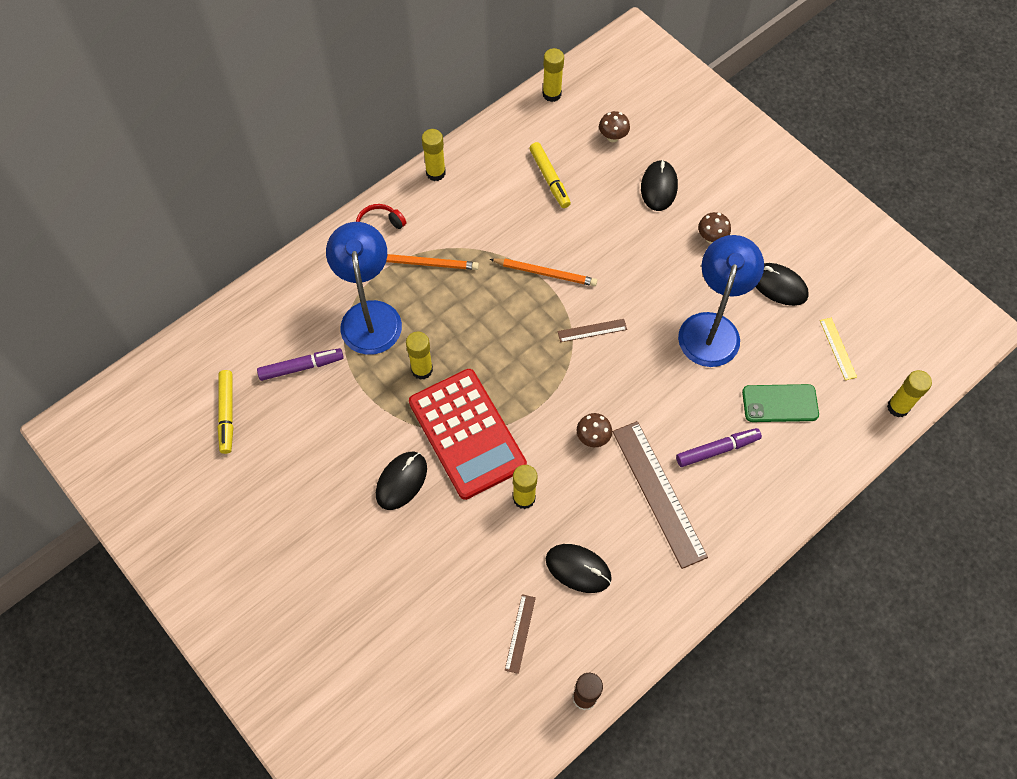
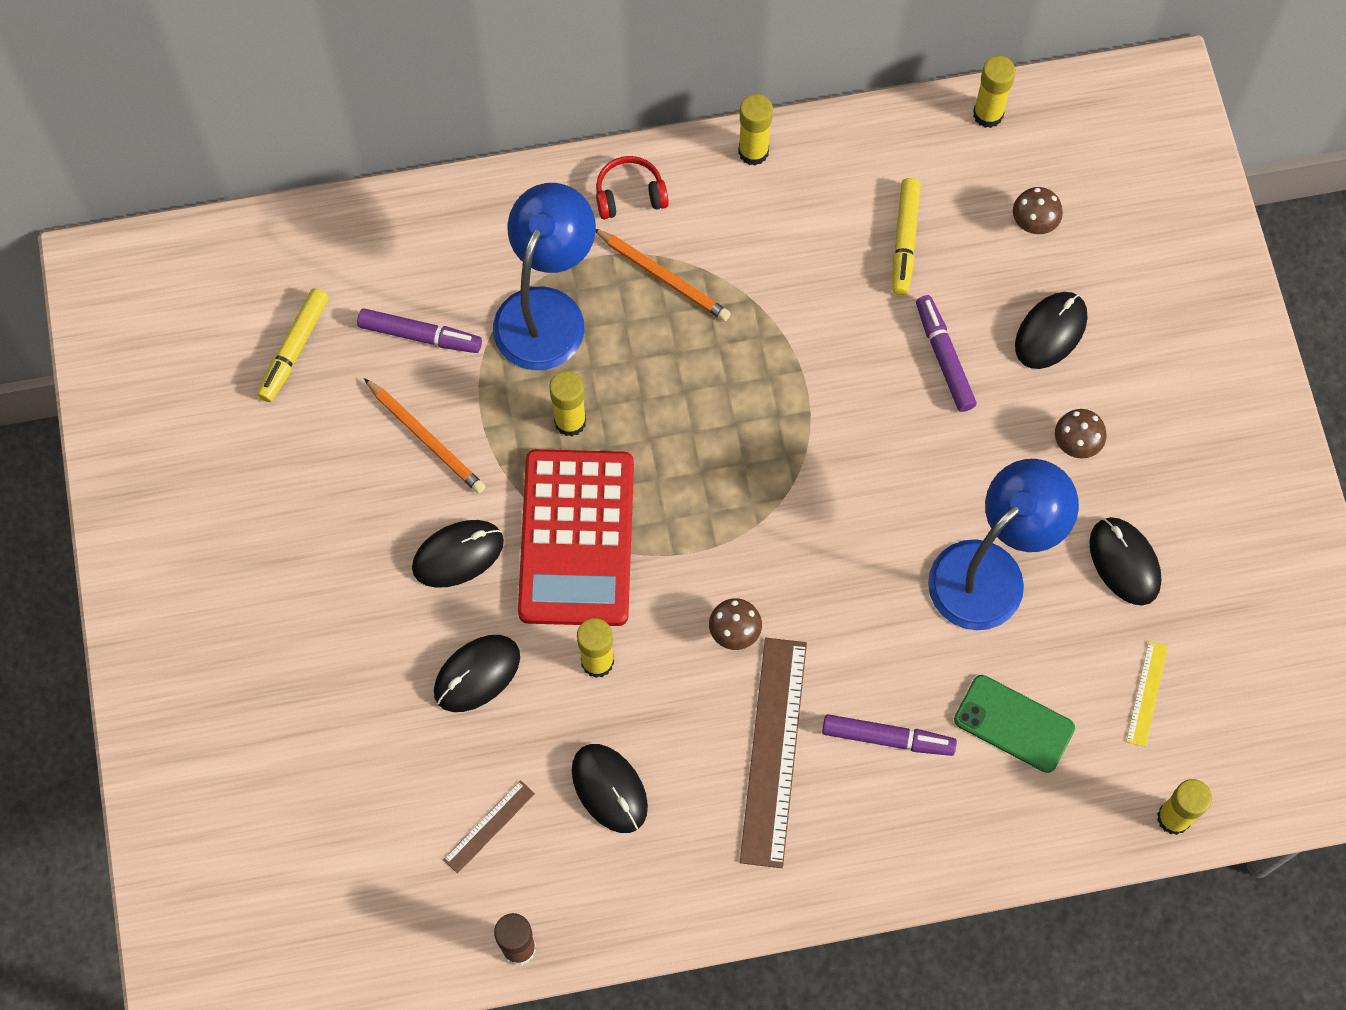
camera: 30 degrees right, 5 degrees up
(456, 545) = (477, 674): none -> black mouse
(545, 273) = (813, 374): orange pencil -> orange pencil (425, 438)
(592, 330) = (825, 488): brown ruler -> none
(611, 228) = (944, 357): none -> purple marker

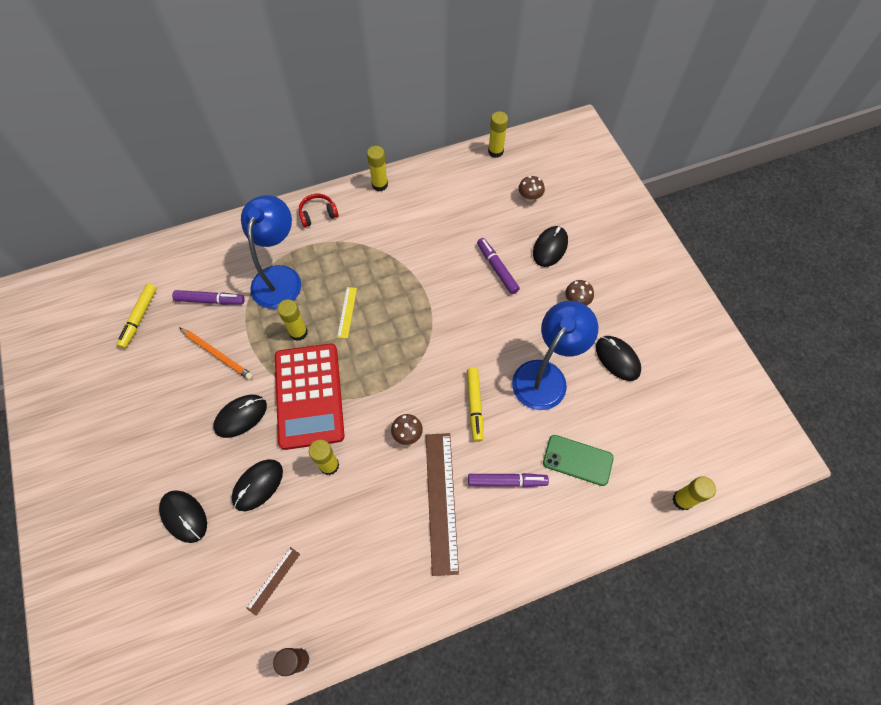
camera: 10 degrees left, 5 degrees down
(609, 789) = (346, 542): black mouse -> black mouse (184, 516)
(663, 277) = (340, 251): orange pencil -> none
(905, 240) = (465, 215): yellow marker -> yellow marker (474, 406)
(1146, 693) = (648, 429): yellow ruler -> yellow ruler (347, 312)

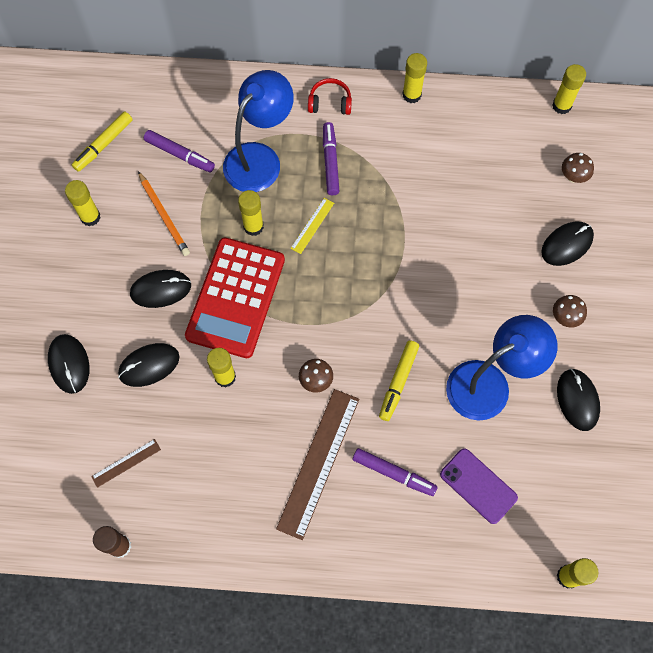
camera: 25 degrees right, 5 degrees up
(152, 382) = (90, 217): none -> yellow glue stick
(497, 268) = (495, 244): purple marker -> purple marker (330, 162)
(577, 460) = (478, 486): green phone -> purple phone

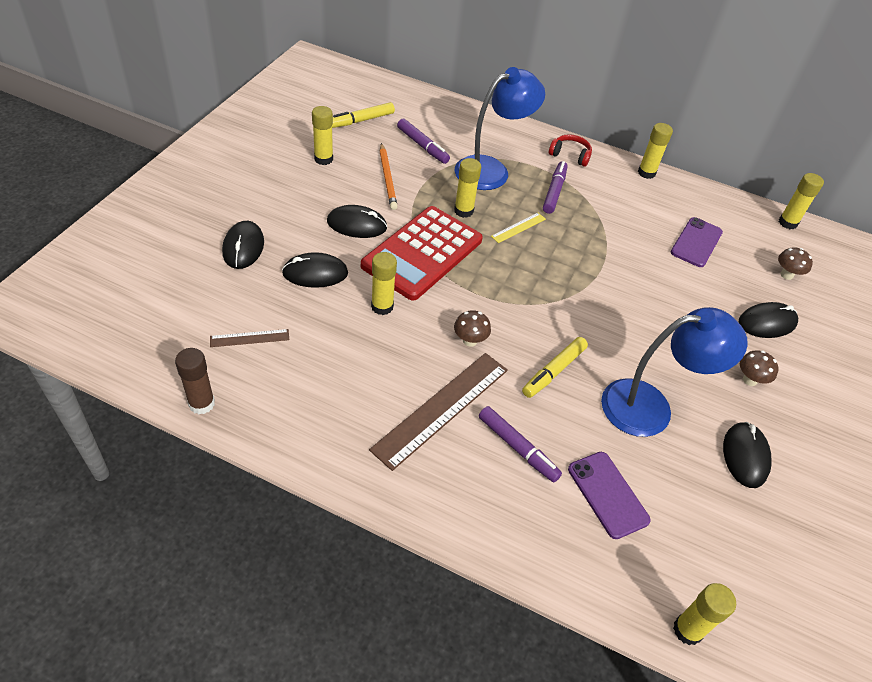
camera: 15 degrees right, 20 degrees down
(482, 171) = (696, 242): none -> purple phone

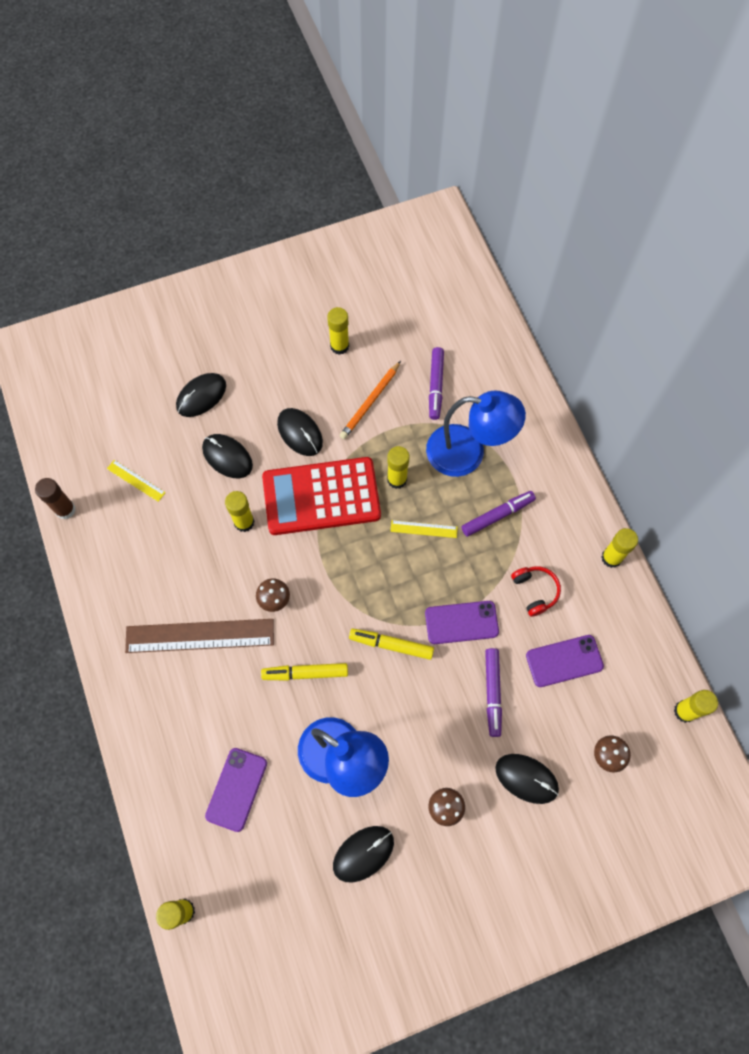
camera: 50 degrees right, 20 degrees up
(249, 338) = (136, 480): brown ruler -> yellow ruler
(361, 120) = (412, 322): yellow marker -> yellow marker (391, 645)
(517, 448) = (216, 706): purple marker -> purple marker (492, 693)
(570, 155) = (560, 487): red headphones -> red headphones (535, 591)
(612, 264) = (461, 622): none -> purple phone

